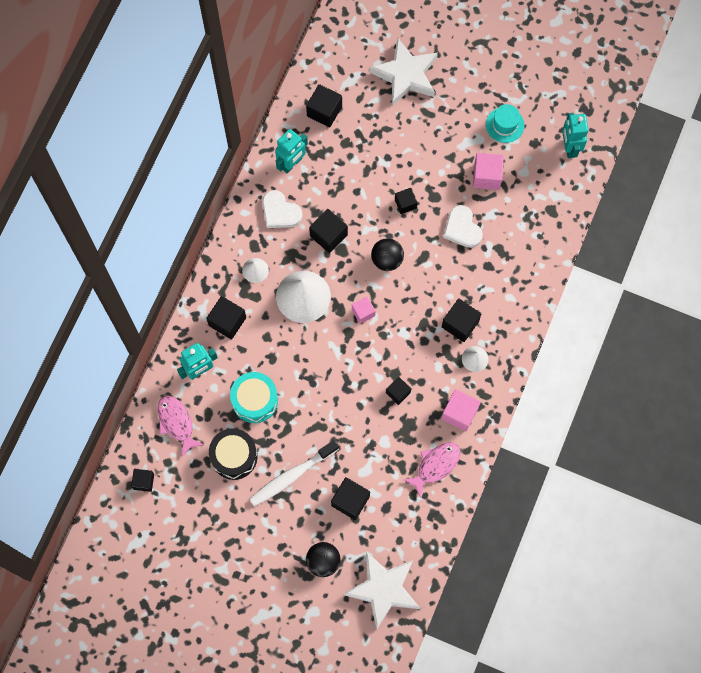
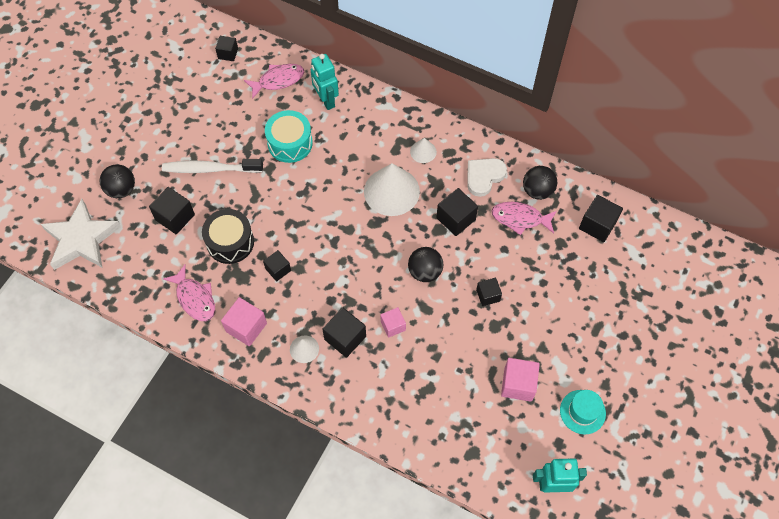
camera: 95 degrees right, 10 degrees down
(227, 321) = (372, 125): black cube -> none
(234, 456) = (238, 123): black drum -> black drum (230, 242)
(292, 163) = (537, 191): turquoise robot -> black ball
(292, 476) = (210, 169): white toothbrush -> white toothbrush turned 60 degrees counterclockwise
(323, 178) = (520, 219): none -> pink fish
(363, 312) = (368, 244): pink cube -> pink cube (393, 326)
(406, 75) = (643, 310): white star -> none
(462, 228) = (455, 351): white heart -> none

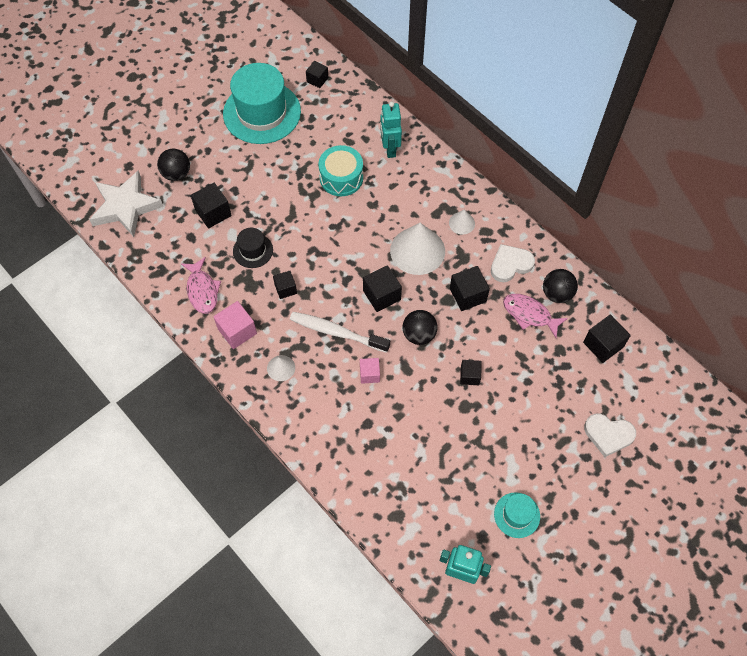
camera: 20 degrees right, 0 degrees up
(185, 102) = (262, 112): none -> turquoise hat
(210, 169) = (260, 179): white toothbrush -> white toothbrush (336, 332)
(230, 242) = (253, 250): black drum -> black hat
(278, 80) = (353, 117): pink fish -> none
(345, 338) = (321, 370): black cube -> black cube (382, 295)
(518, 384) = (465, 468): pink cube -> none
(635, 307) = (608, 435): none -> white heart

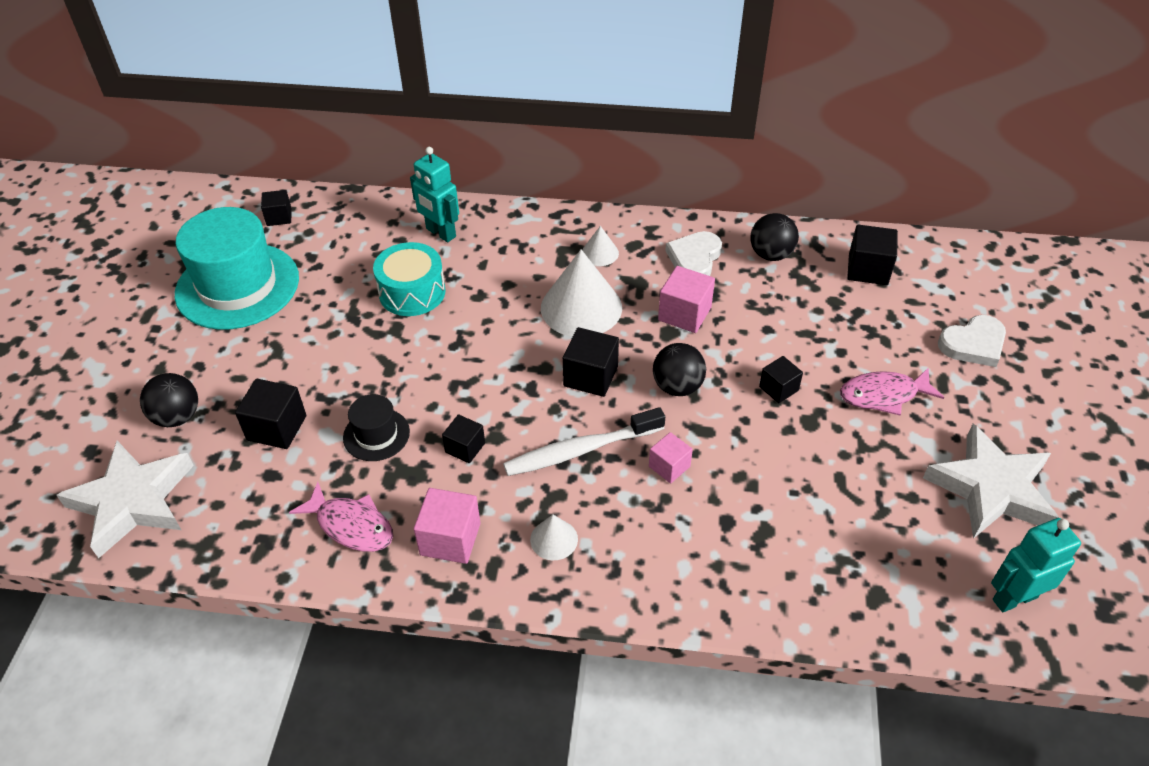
camera: 40 degrees left, 15 degrees down
(468, 295) = (684, 314): black cube -> pink cube
(517, 515) = (991, 488): turquoise hat -> white star
(529, 314) = (767, 290): pink fish -> pink fish (883, 395)

